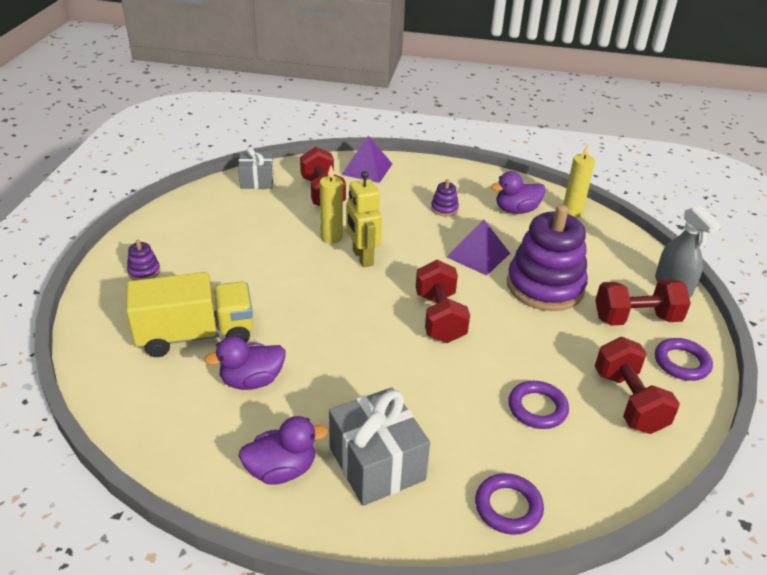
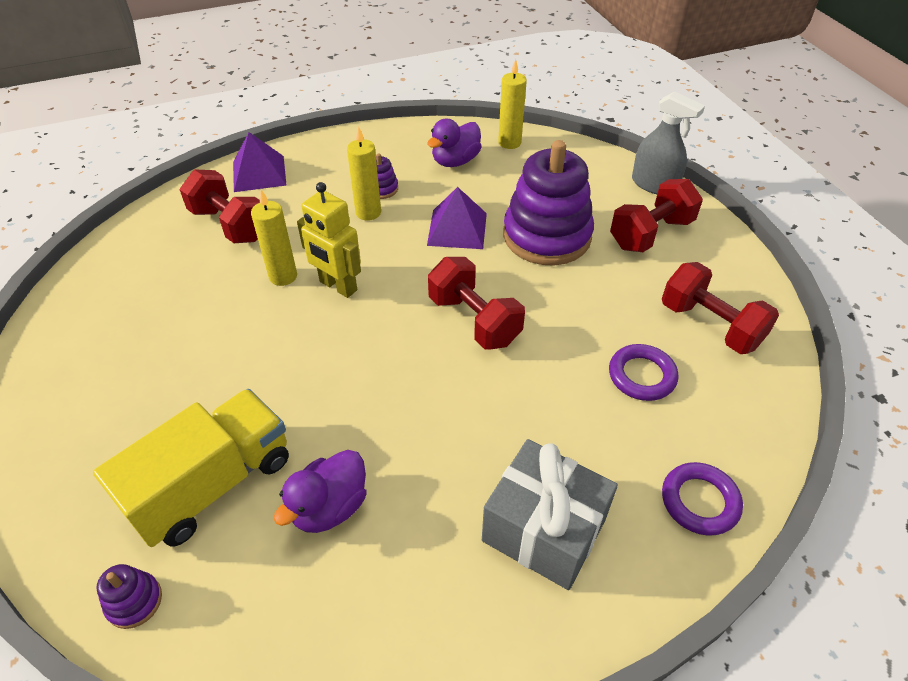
camera: 30 degrees left, 10 degrees up
(144, 271) = (72, 431): purple stacking toy -> purple stacking toy (134, 601)
(257, 181) = (133, 240): grey gift -> none
(281, 470) = (451, 601): purple duck -> none
(422, 220) = (368, 212): none -> yellow candle
(681, 363) = (720, 262): purple ring -> none

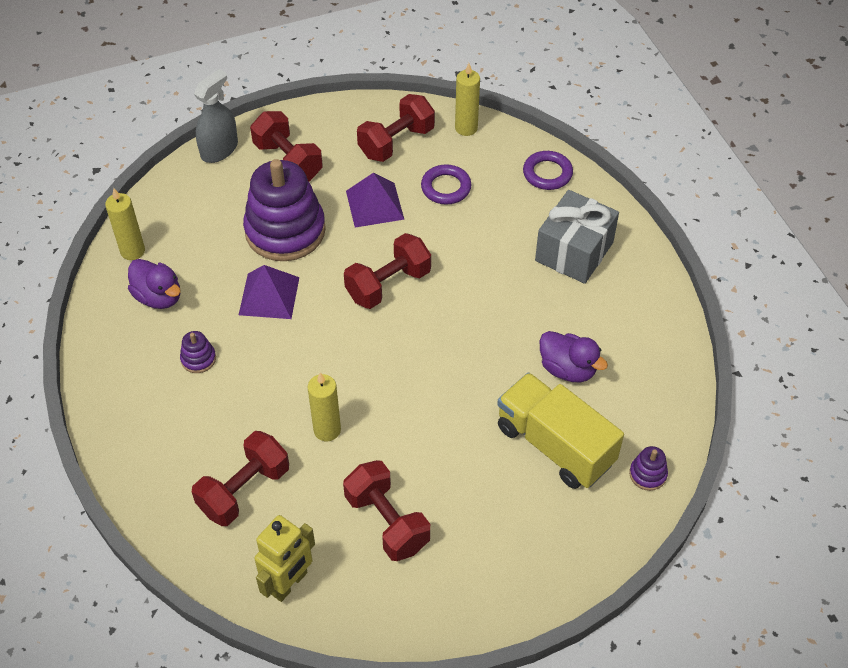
camera: 90 degrees left, 5 degrees up
(160, 323) = (387, 522): none -> red dumbbell
(259, 173) = (153, 477): purple pyramid -> purple pyramid (374, 205)
(338, 286) = (343, 384): yellow robot -> yellow robot (289, 583)
(368, 212) = (237, 368): yellow candle -> yellow candle (466, 128)

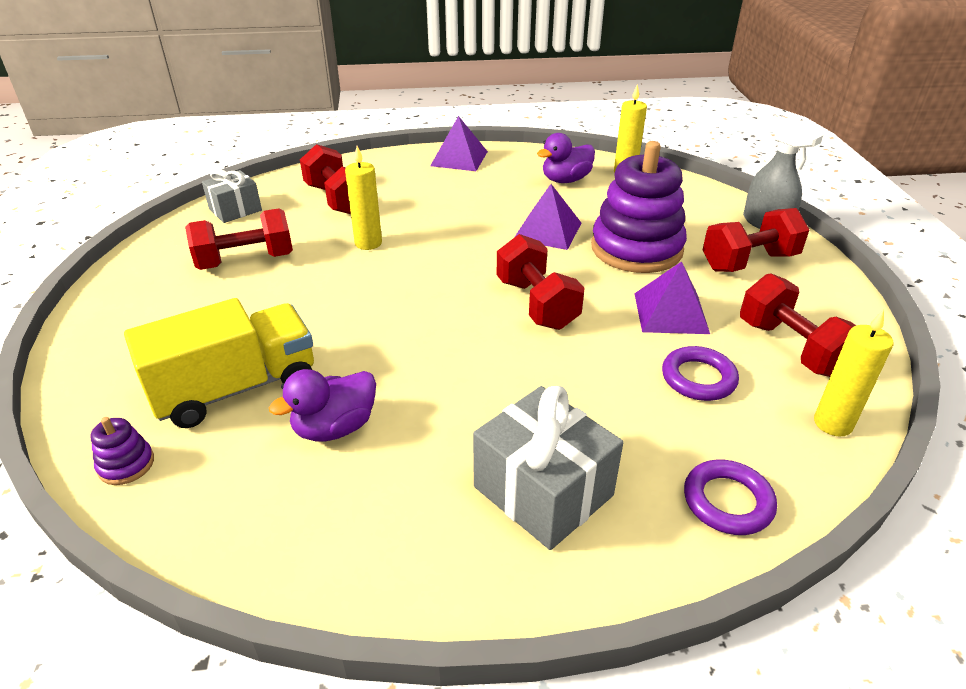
camera: 105 degrees right, 15 degrees down
(118, 403) = (459, 158): none -> purple pyramid
(198, 359) = (486, 192): purple stacking toy -> none
(289, 583) = (235, 210): yellow robot -> grey gift

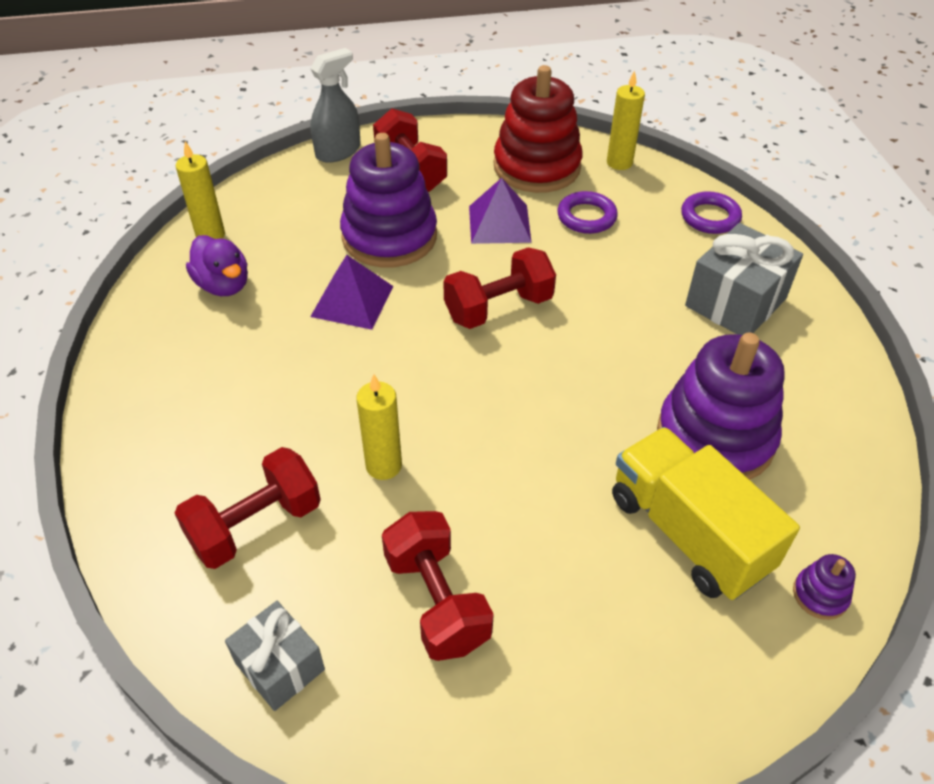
camera: 95 degrees left, 10 degrees up
(335, 427) = (715, 437): purple duck -> purple stacking toy
(459, 158) = (135, 394): purple pyramid -> none
(791, 348) = (537, 167): red dumbbell -> red stacking toy

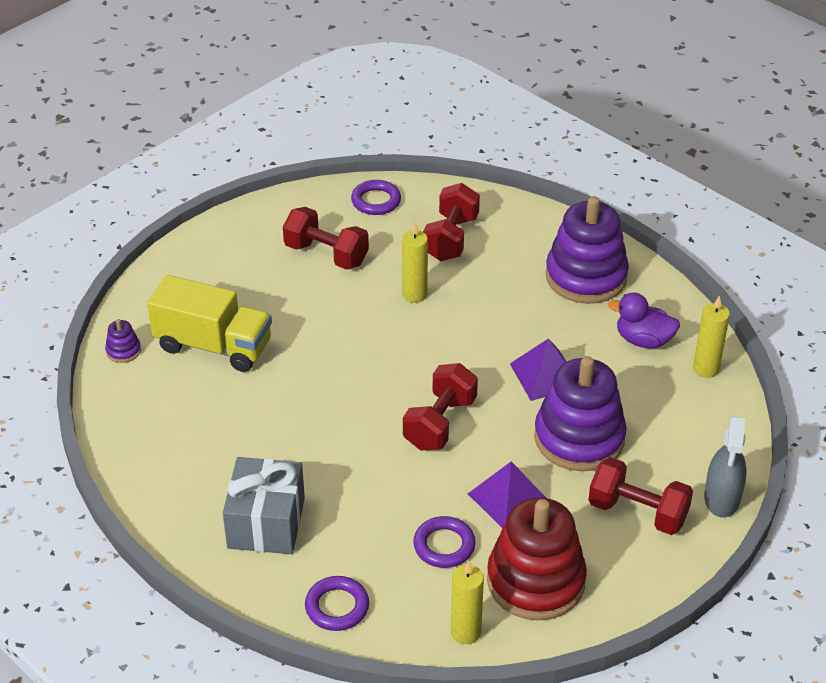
camera: 145 degrees right, 5 degrees down
(279, 666) = (376, 201): grey gift -> purple ring
(715, 437) = (226, 408): purple stacking toy -> purple stacking toy (586, 277)

